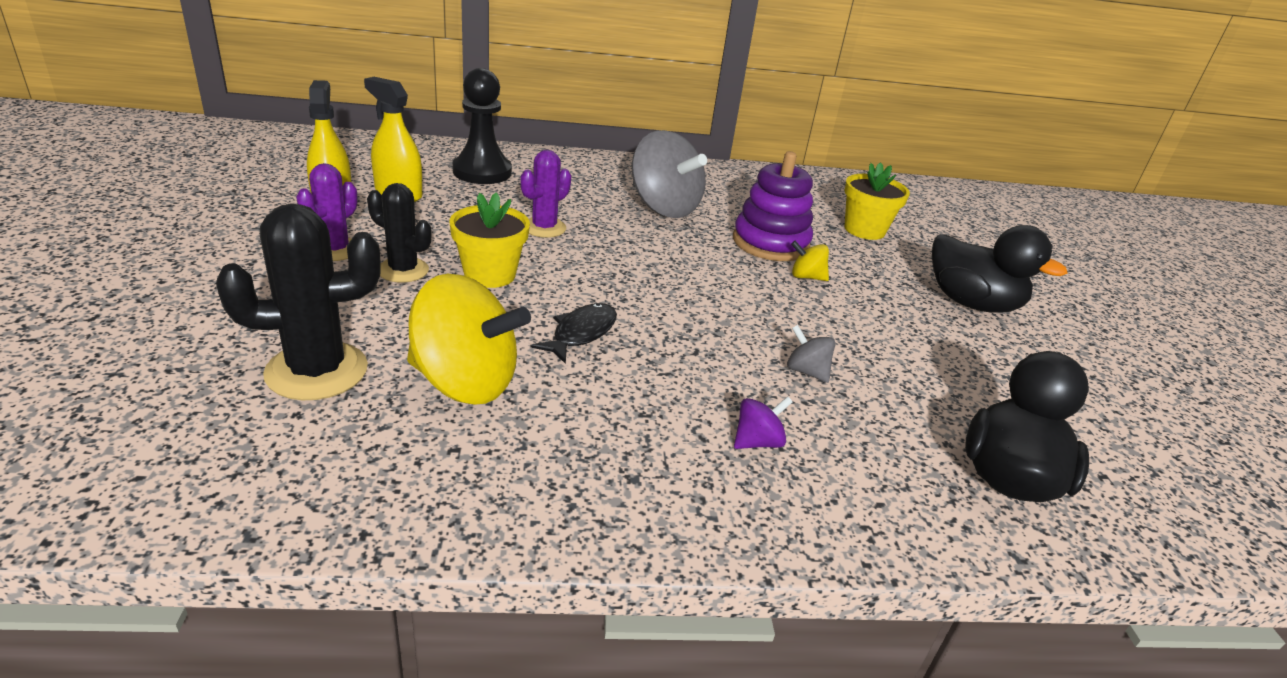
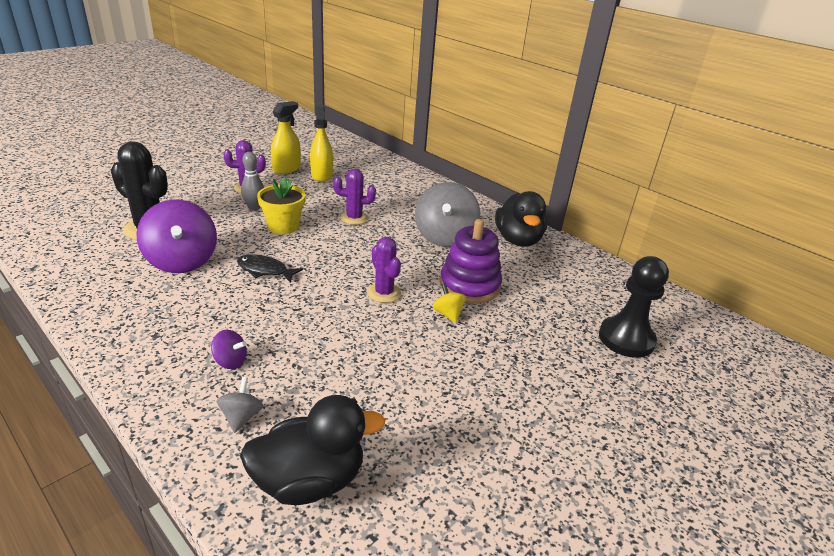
camera: 50 degrees right, 0 degrees up
(403, 270) = (254, 208): black cactus -> grey bowling pin
(465, 382) = (182, 261): yellow spinning top -> purple spinning top
(482, 172) = (382, 180): black pawn -> black pawn (626, 339)
(581, 333) = (265, 270): black fish -> black fish turned 150 degrees counterclockwise
(728, 288) = (384, 293): none -> purple cactus
(806, 371) = (328, 353): grey spinning top -> grey spinning top (241, 417)
(864, 230) = (564, 313): yellow flower pot -> none
(971, 303) = (538, 397): black duck -> black duck (518, 240)

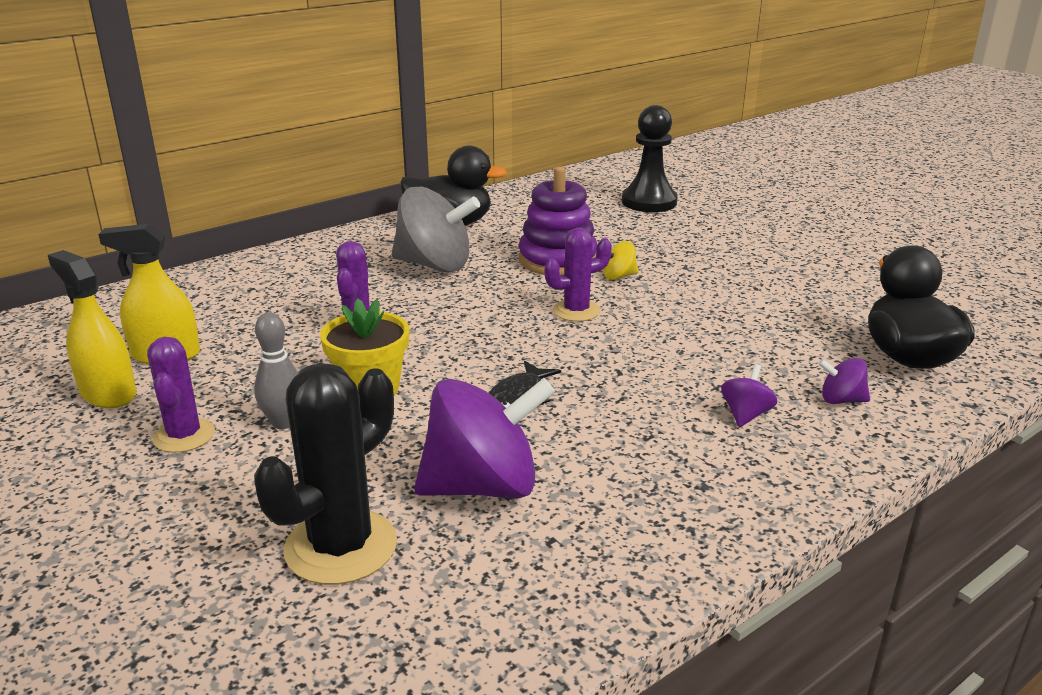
camera: 80 degrees left, 5 degrees down
(241, 417) = (841, 400): grey spinning top -> purple spinning top

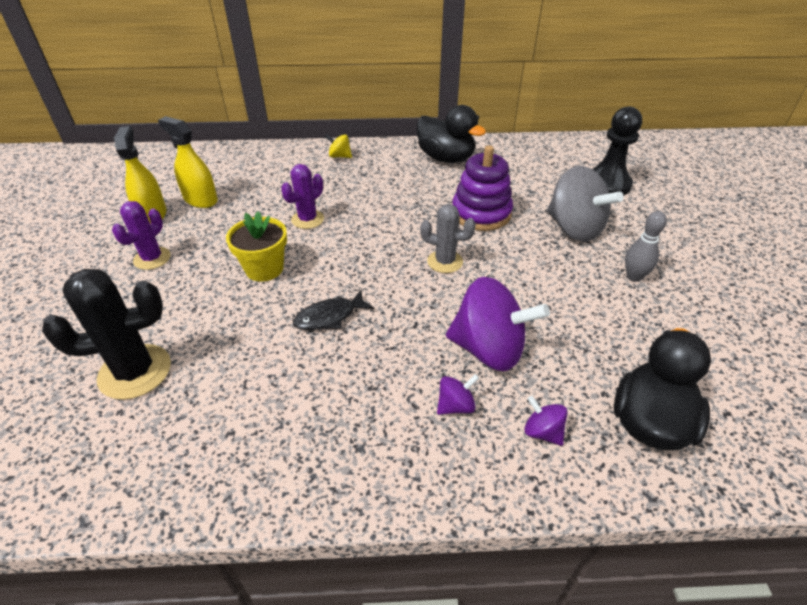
camera: 35 degrees right, 15 degrees up
(283, 422) = (201, 272): grey bowling pin -> grey bowling pin (634, 277)
(435, 265) = (400, 188): grey spinning top -> grey spinning top (574, 228)
(483, 486) = (241, 371): purple spinning top -> purple spinning top (489, 349)
(576, 311) = (445, 262): purple cactus -> grey cactus
(618, 276) = (507, 243): yellow spinning top -> yellow spinning top (339, 156)

